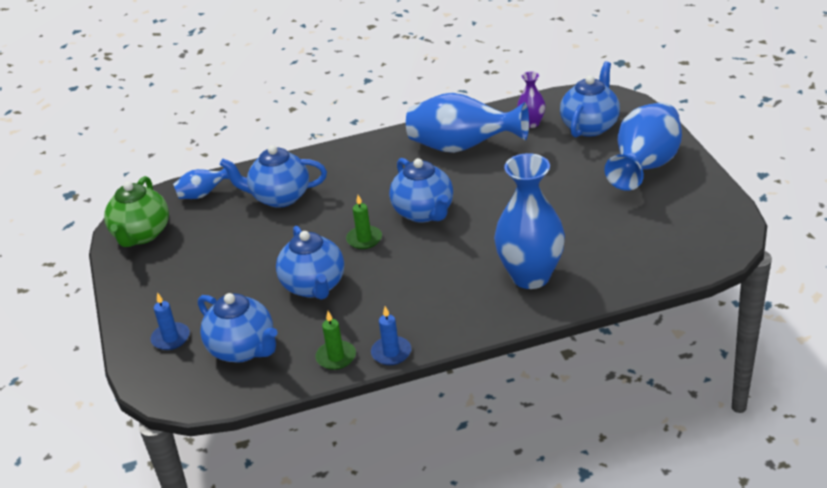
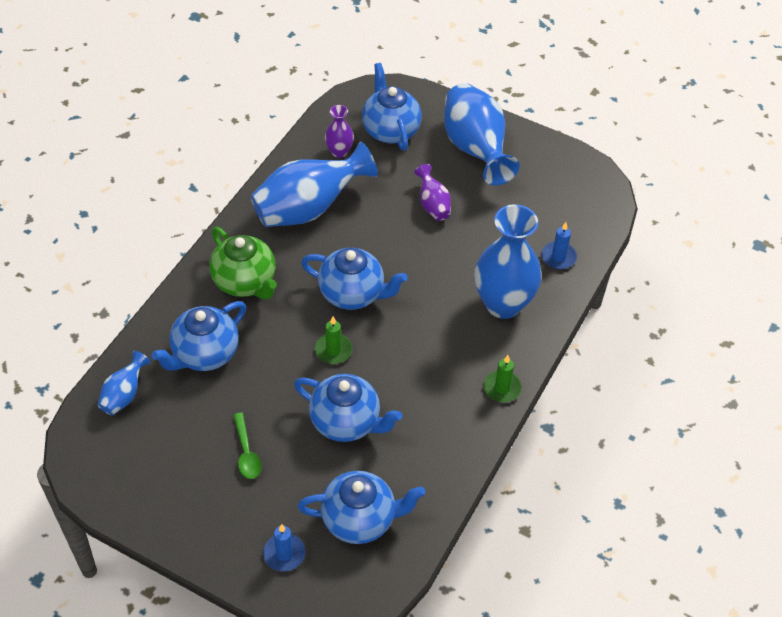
camera: 50 degrees left, 15 degrees up
(141, 235) = (118, 475): green teapot -> green teapot (245, 282)
(228, 267) = (246, 452): none -> green spoon
(336, 357) = (442, 473): green candle -> green candle (502, 388)
(391, 353) = (479, 440): blue candle -> blue candle (558, 257)
(560, 186) = (433, 204): none -> purple vase

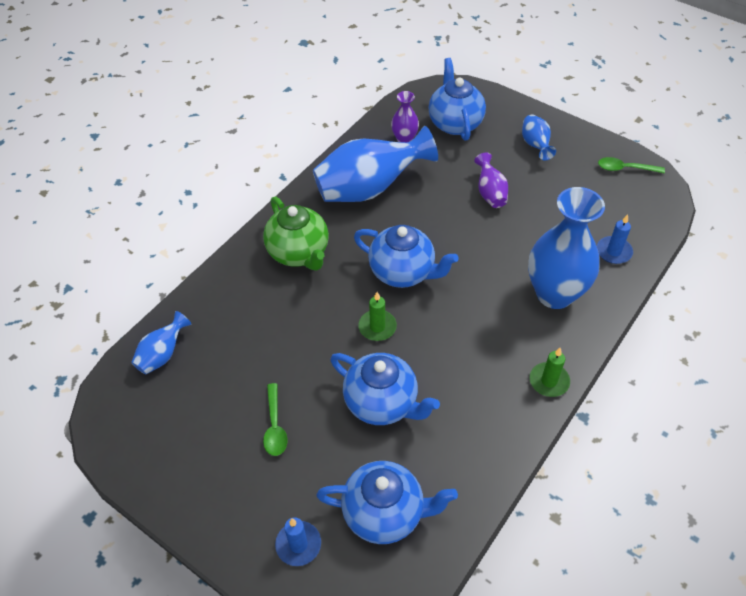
camera: 10 degrees right, 0 degrees up
(204, 354) = (248, 320): blue teapot -> none
(475, 149) = (535, 145): blue vase -> blue vase, size x0.48
(567, 169) = (625, 169): none -> green spoon

